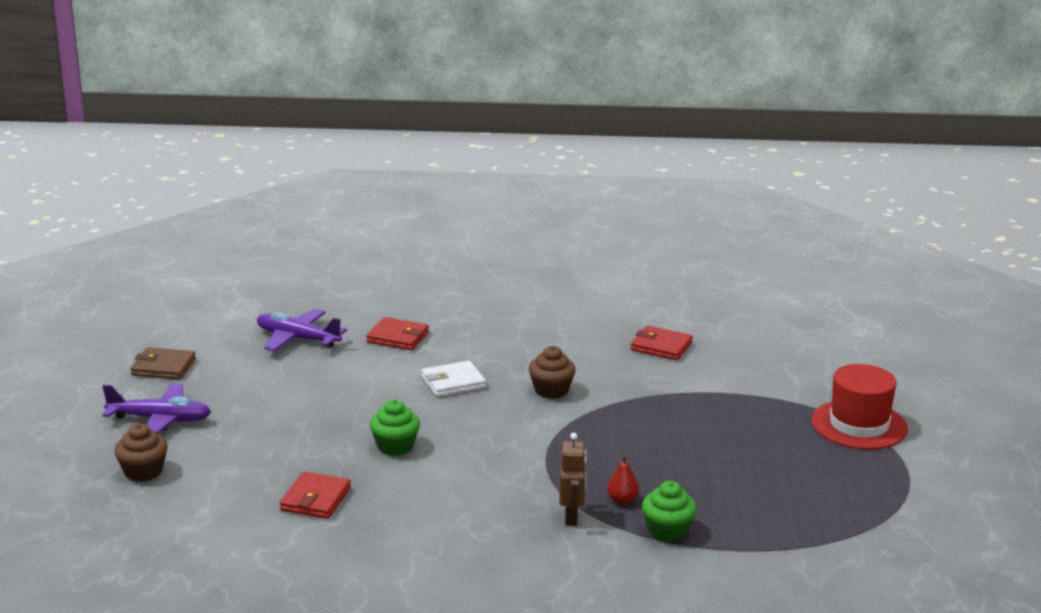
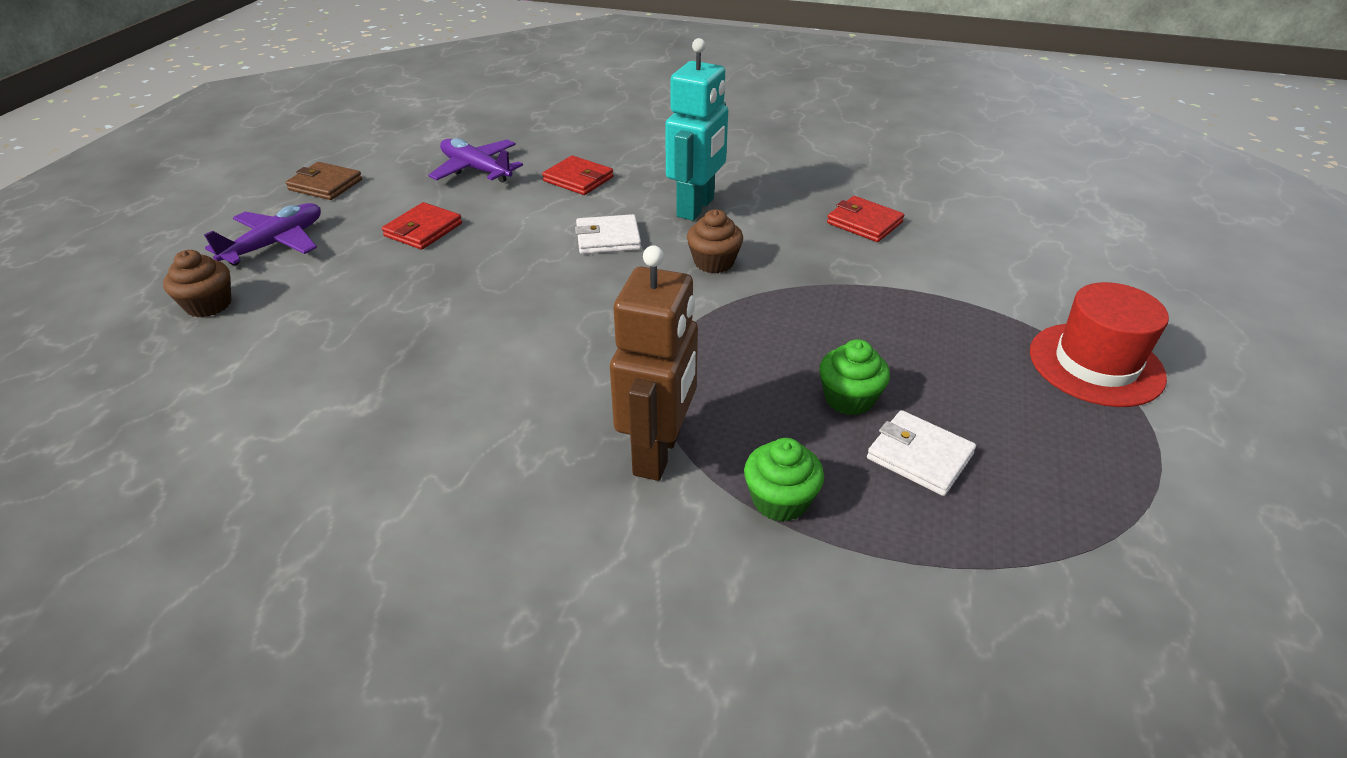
camera: 15 degrees right, 15 degrees up
(160, 420) = (276, 244): purple plane -> purple plane turned 75 degrees counterclockwise
(315, 499) = (363, 372): red wallet -> red wallet (423, 230)
(395, 446) = (498, 311): green cupcake -> green cupcake (849, 398)
(515, 350) = (696, 208): none -> turquoise robot
(571, 517) = (658, 453): brown robot -> brown robot, size x1.80
(622, 500) = (737, 436): red pear -> none
(751, 495) = (919, 456): none -> white wallet

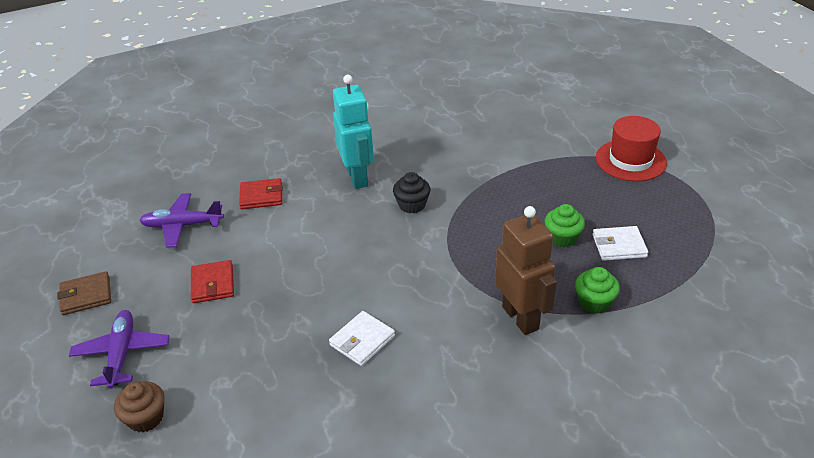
camera: 40 degrees left, 0 degrees up
(608, 238) = (336, 224): white wallet -> white wallet (362, 340)
(714, 262) = (412, 205): brown cupcake -> black cupcake
(864, 223) = (454, 139): red wallet -> none

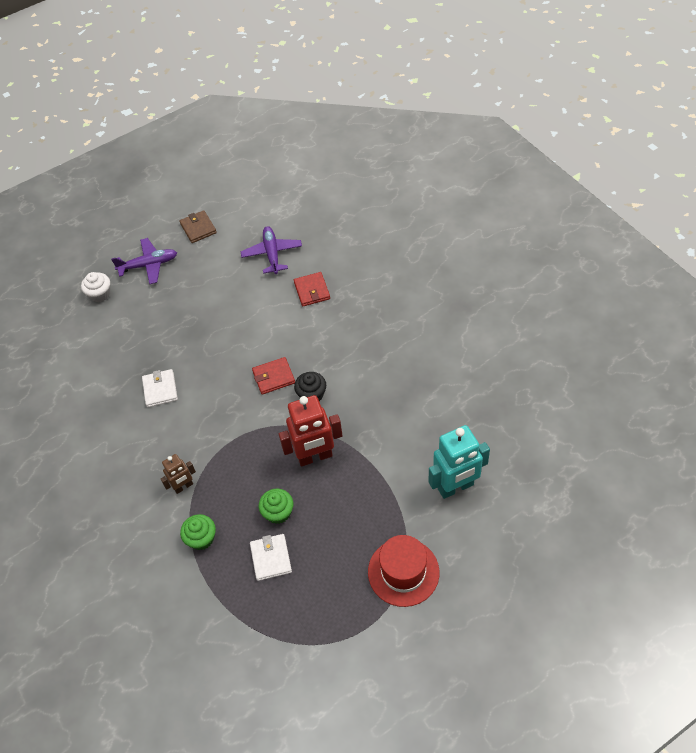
camera: 85 degrees right, 15 degrees up
(146, 418) = (100, 294): brown cupcake -> white cupcake
(213, 284) = (212, 291): red wallet -> red wallet (273, 377)
(358, 177) = (345, 349): turquoise robot -> turquoise robot (456, 487)
(362, 340) = (160, 389): white wallet -> white wallet turned 45 degrees clockwise
(495, 207) = (315, 457): none -> red robot
(521, 318) = (183, 486): brown robot -> brown robot, size x0.55

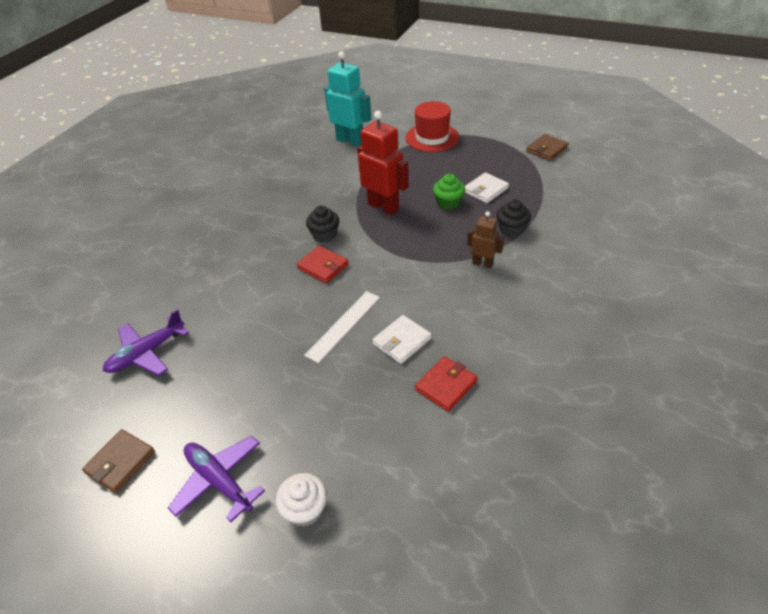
camera: 125 degrees left, 10 degrees down
(201, 538) = (511, 229): green cupcake -> black cupcake
(203, 363) = (343, 325): none -> white ruler
(289, 676) = (546, 149): none -> brown wallet
(312, 291) = (193, 292): red wallet -> red wallet (446, 385)

